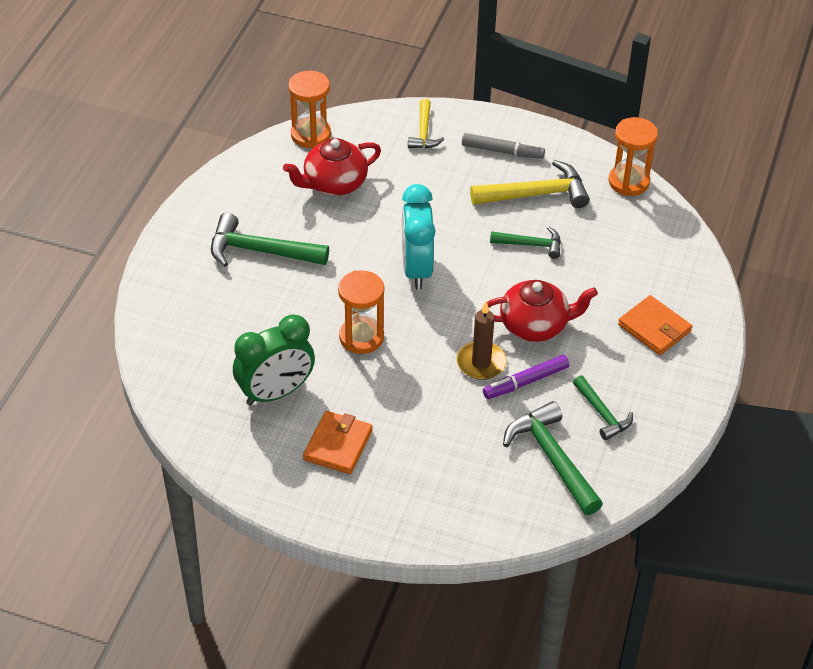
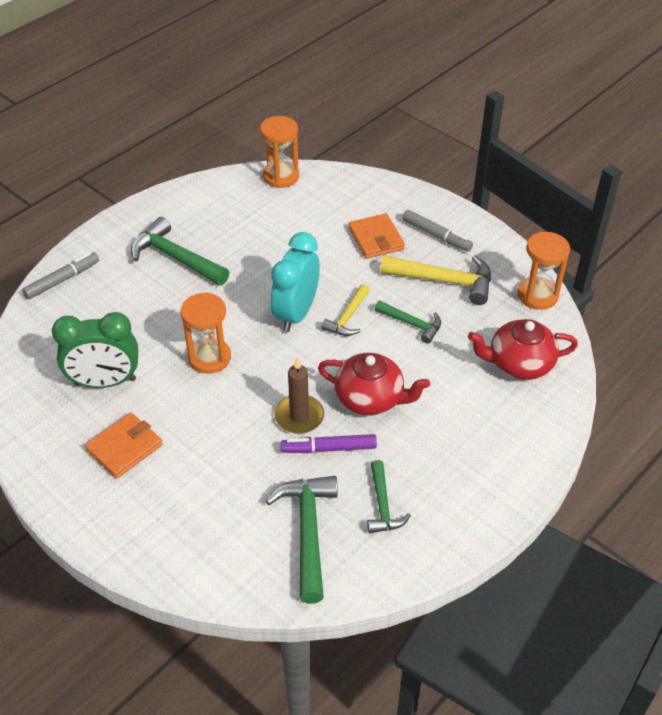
camera: 25 degrees right, 0 degrees up
(158, 309) = (62, 280): none -> grey marker
(334, 183) = (273, 221): red teapot -> red teapot (519, 364)
(424, 132) = (377, 200): yellow hammer -> yellow hammer (347, 318)
(654, 328) = (483, 439): orange wallet -> orange wallet (376, 239)

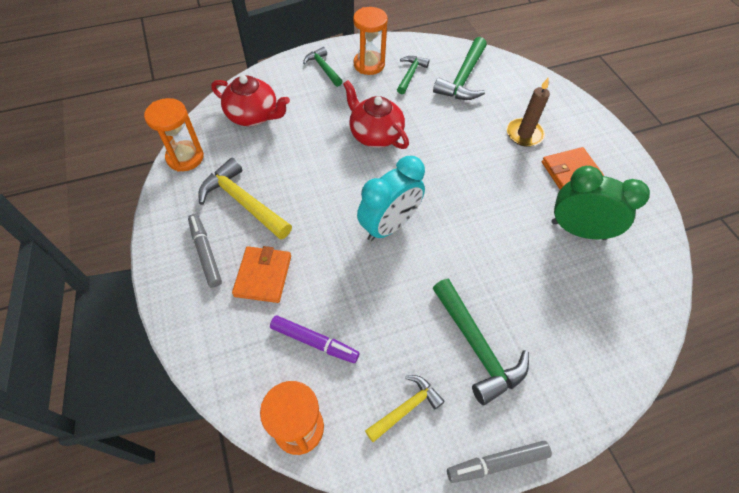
camera: 155 degrees left, 10 degrees up
(62, 280) = (609, 372): grey marker -> grey marker (497, 463)
(209, 358) = (482, 216): orange hourglass -> orange hourglass (369, 64)
(299, 416) = (433, 143): brown candle -> brown candle (524, 134)
(329, 449) = (424, 115): purple marker -> purple marker (314, 341)
(347, 318) = (348, 203): yellow hammer -> yellow hammer (406, 407)
(412, 324) = (302, 176): green hammer -> green hammer (323, 68)

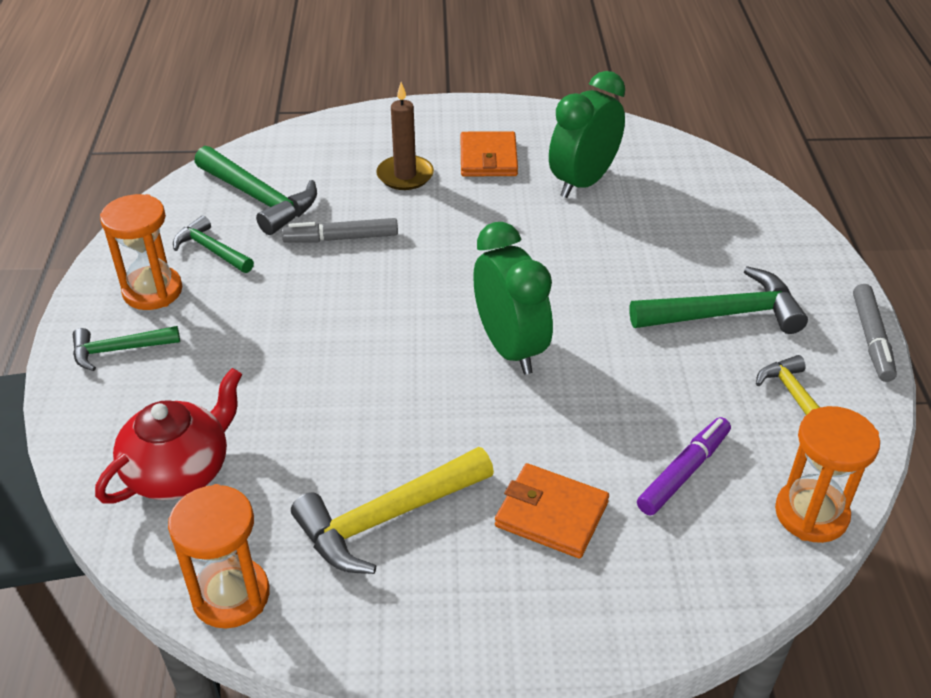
camera: 70 degrees left, 15 degrees down
(205, 253) = (478, 588): grey marker -> grey marker (341, 238)
(375, 134) = (321, 321): red teapot -> none
(389, 226) = (510, 348): turquoise clock -> green clock

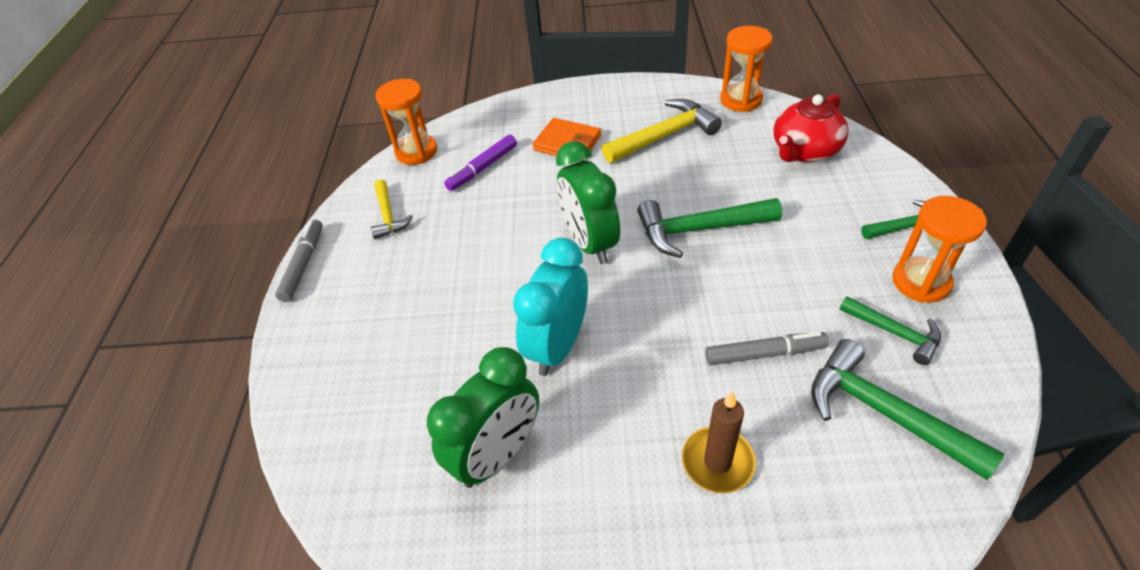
camera: 175 degrees left, 5 degrees up
(488, 158) = (613, 501): orange wallet -> none
(540, 250) = (558, 346): none -> turquoise clock
(725, 314) = (408, 281): green hammer -> green hammer (698, 230)

